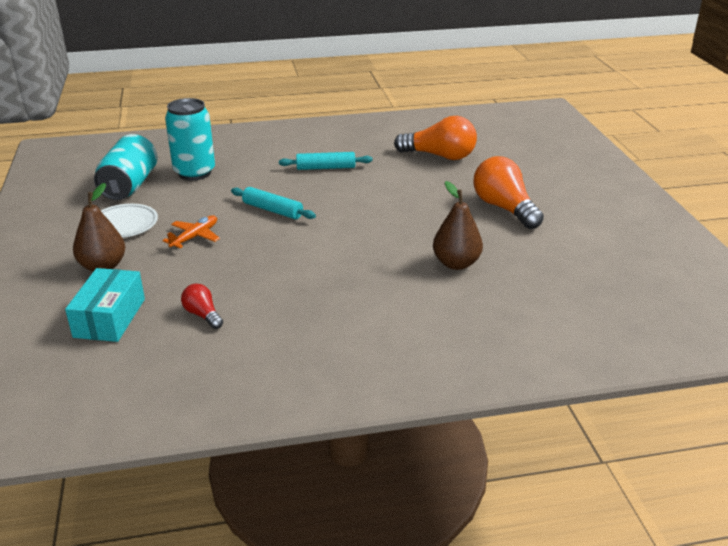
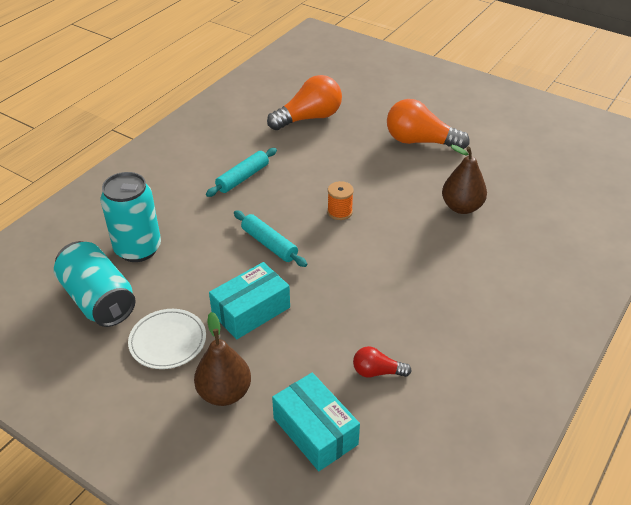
camera: 45 degrees left, 10 degrees up
(194, 237) = (251, 310): orange plane -> turquoise box
(272, 210) = (269, 244): turquoise rolling pin -> turquoise rolling pin turned 60 degrees clockwise
(354, 218) = (339, 212): none -> orange spool

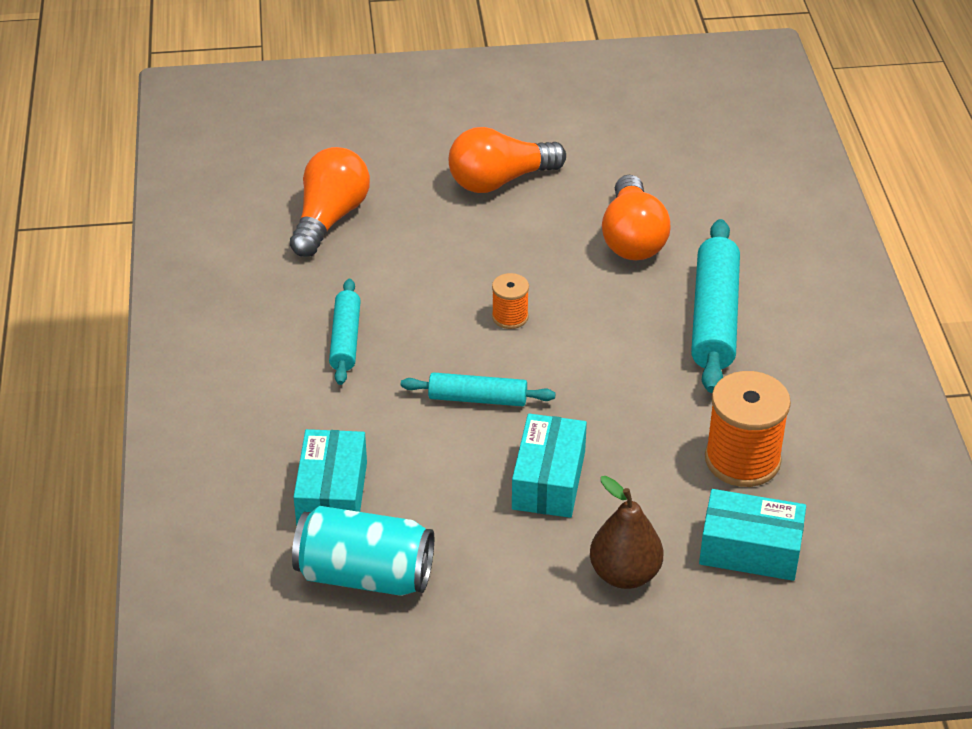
camera: 40 degrees left, 0 degrees up
(138, 249) = (332, 494): turquoise can -> turquoise box
(168, 341) = (502, 565): white plate -> none
(377, 372) = (742, 460): red light bulb -> orange spool
(459, 277) = (714, 317): none -> turquoise rolling pin
(461, 207) = (632, 238): brown pear -> orange light bulb

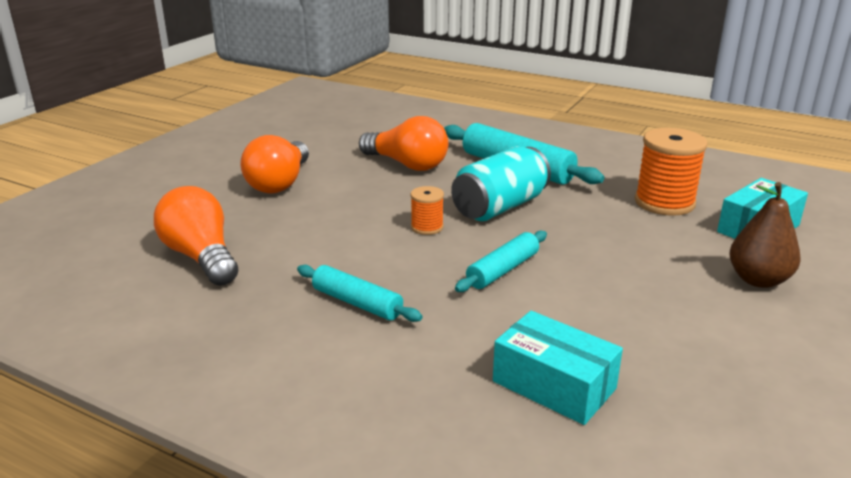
camera: 55 degrees left, 15 degrees down
(365, 575) = (684, 407): turquoise can -> turquoise can (500, 207)
(548, 480) = (627, 274): turquoise box -> none

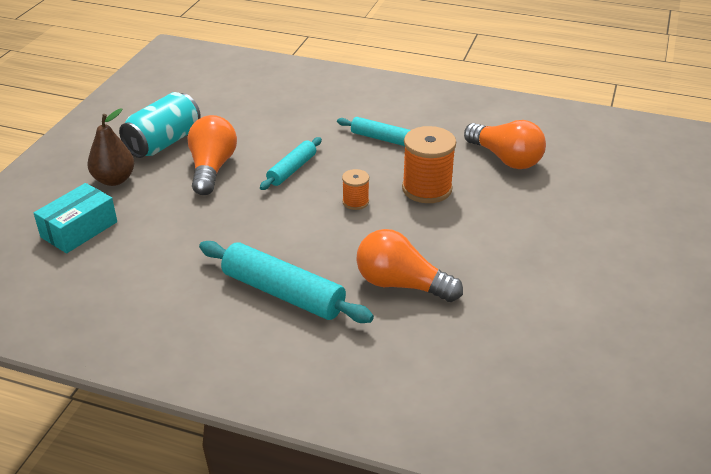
camera: 170 degrees right, 10 degrees up
(280, 183) = (511, 241): orange light bulb -> orange light bulb (212, 168)
(500, 207) = (298, 231): turquoise can -> turquoise can (164, 142)
(554, 385) = (263, 108): turquoise box -> none
(664, 203) = (145, 253): orange spool -> orange spool (427, 189)

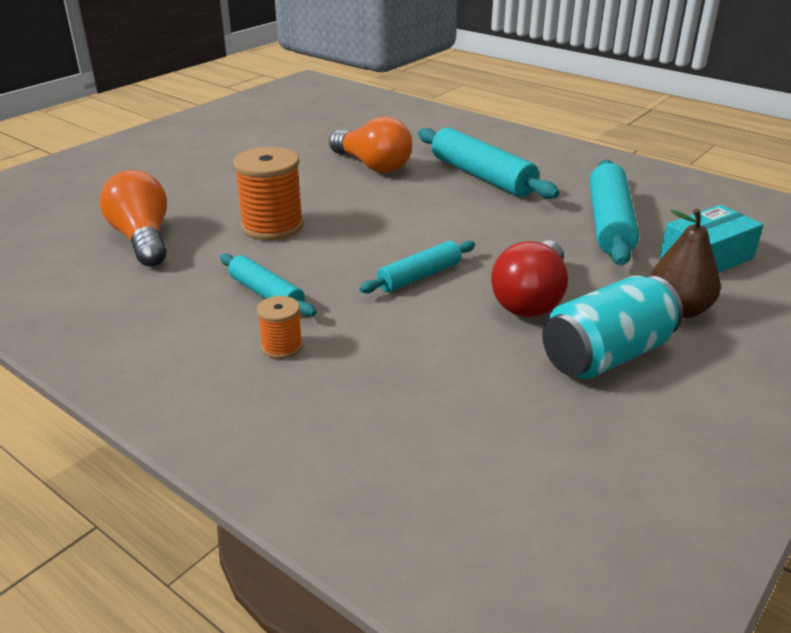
camera: 160 degrees left, 5 degrees down
(153, 252) = (610, 224): none -> turquoise rolling pin
(212, 168) = (531, 299): orange light bulb -> red light bulb
(355, 202) = (364, 228): orange spool -> orange spool (282, 347)

